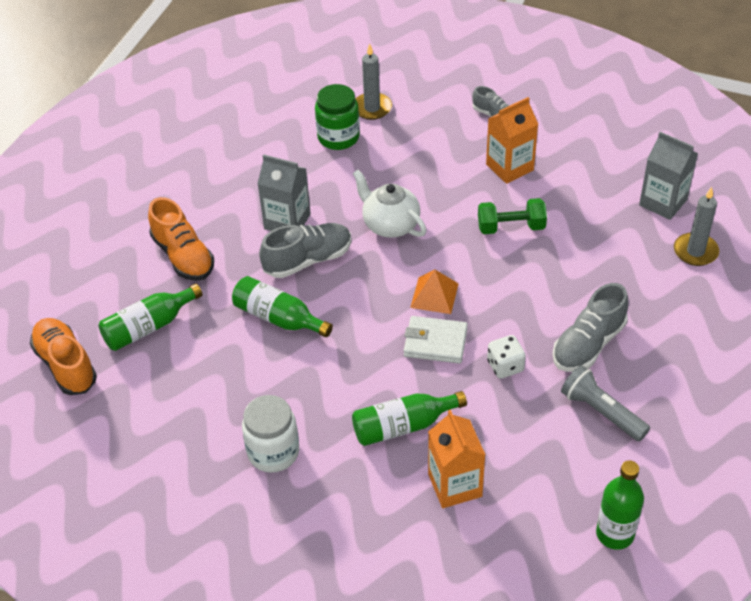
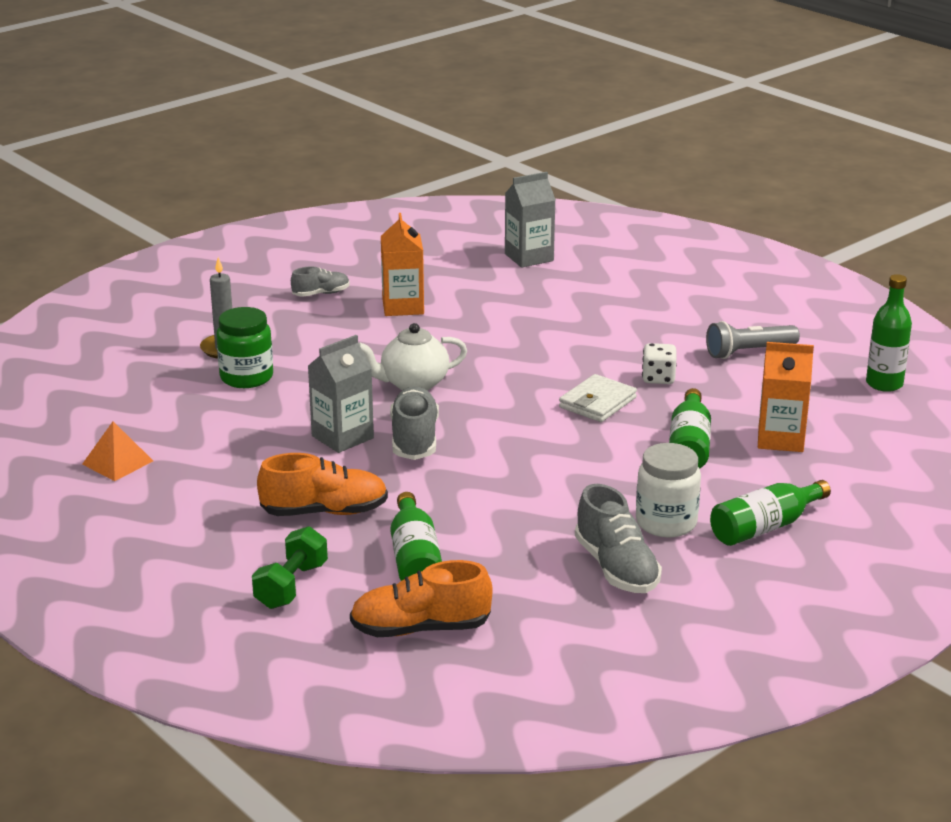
camera: 65 degrees left, 20 degrees down
(278, 318) = (482, 476): green bottle -> green bottle (765, 527)
(434, 295) = (535, 387): orange pyramid -> orange pyramid (118, 462)
(511, 227) = (484, 328): green dumbbell -> green dumbbell (291, 586)
(588, 344) = (666, 335): grey shoe -> grey shoe (616, 568)
(695, 251) = (602, 262): grey candle -> none

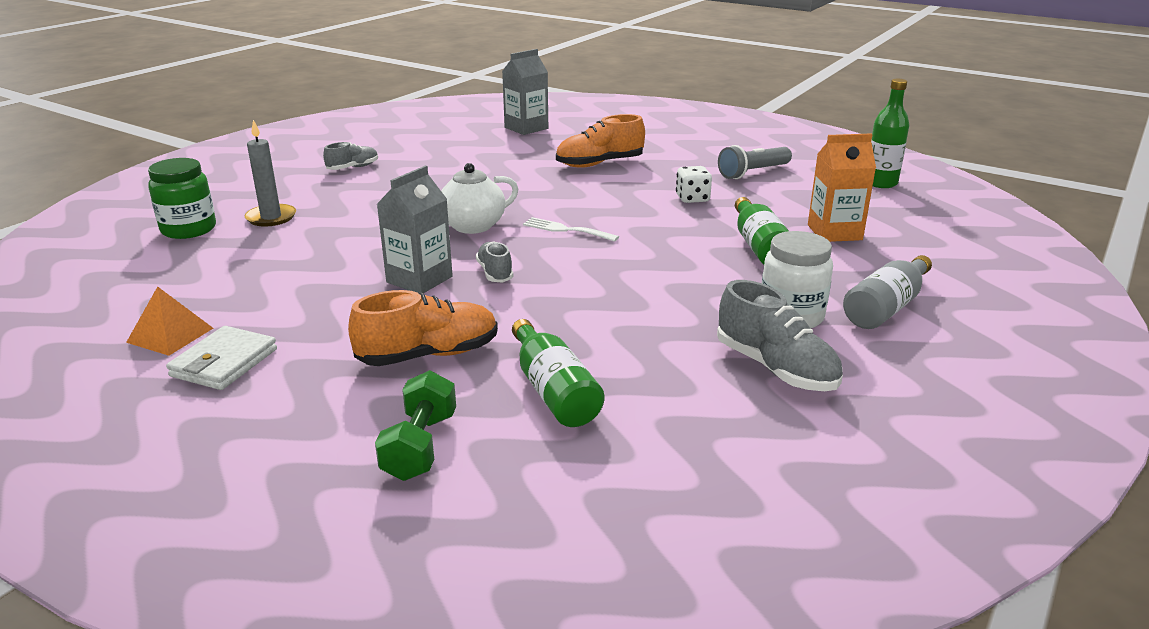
camera: 15 degrees left, 0 degrees up
(246, 377) = (300, 239): green jar -> green jar (189, 229)
(403, 307) = (433, 170): orange carton -> none
(414, 439) = (495, 273): grey shoe -> grey shoe, size x0.59
(420, 629) = (602, 475): orange shoe -> orange shoe (599, 164)
(505, 400) = (566, 230): none -> white fork
(597, 403) = (652, 222): white wallet -> white wallet (224, 363)
(765, 527) = (886, 308): green bottle -> grey bottle

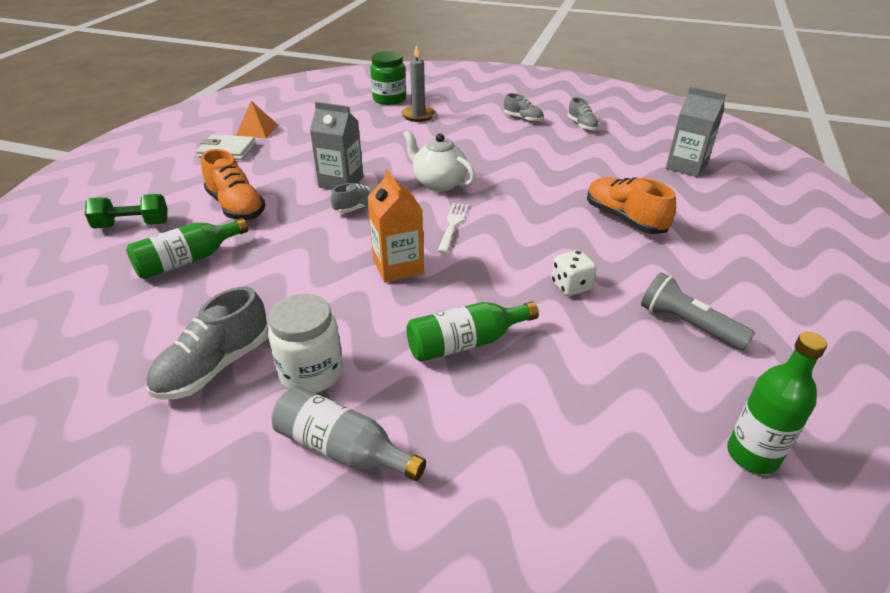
camera: 75 degrees right, 10 degrees up
(401, 147) = (582, 125): none -> grey shoe
(834, 232) = (536, 403): orange carton -> orange carton (398, 266)

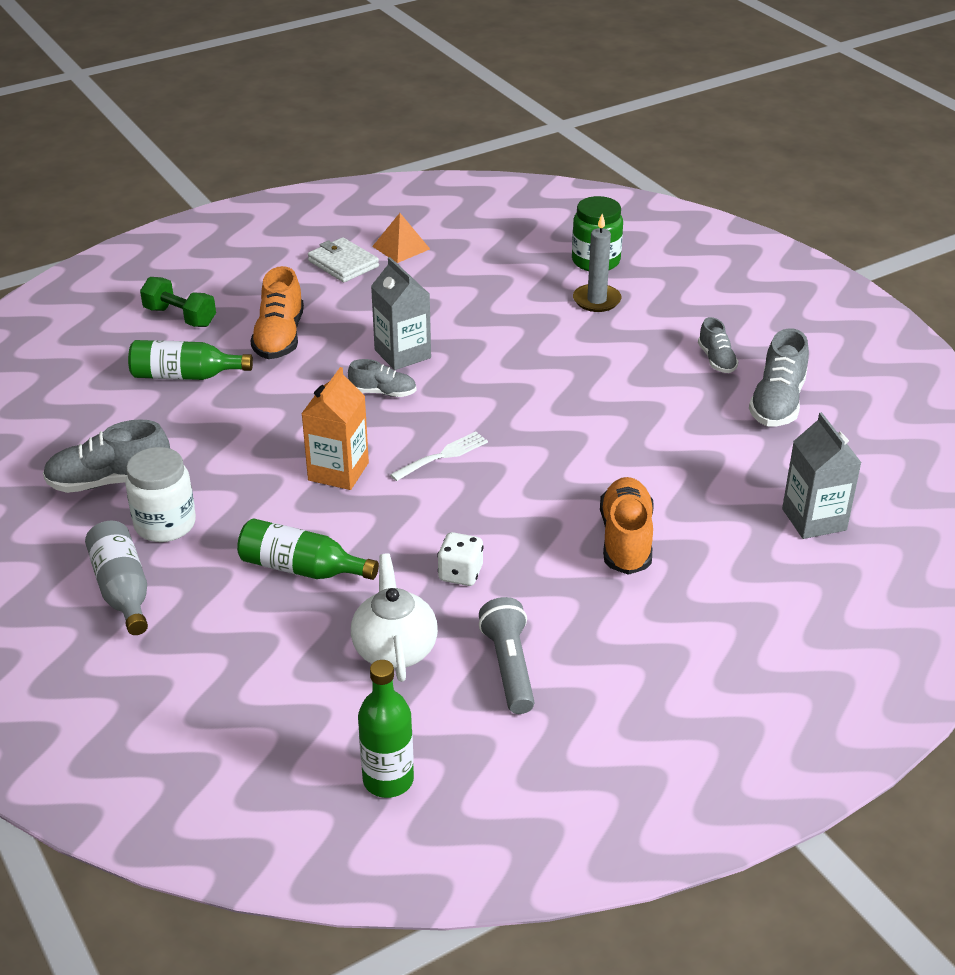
camera: 40 degrees right, 0 degrees up
(438, 183) = (495, 401): white teapot -> white teapot (394, 649)
(582, 125) = (777, 403): grey shoe -> grey shoe, size x1.69

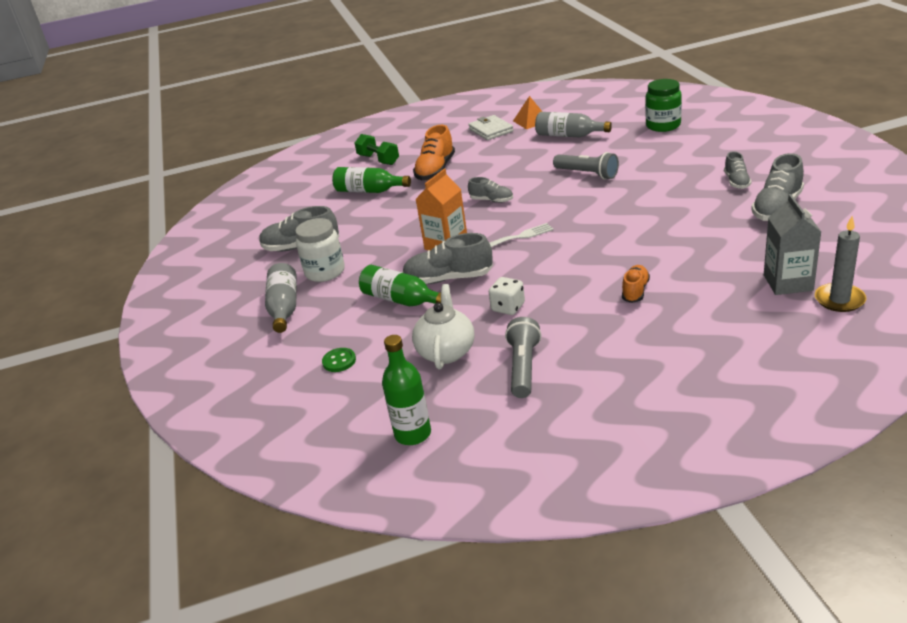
camera: 20 degrees right, 5 degrees down
(242, 674) = (339, 361): none -> green button
(360, 530) = (448, 279): none -> grey shoe
(402, 354) = (512, 179): grey carton -> none
(465, 276) = (569, 135): none -> grey bottle
(510, 346) = (587, 174): none -> grey flashlight
(596, 300) = (657, 148): grey candle -> grey candle (839, 300)
(626, 540) = (635, 291): orange shoe -> orange shoe, size x0.59

